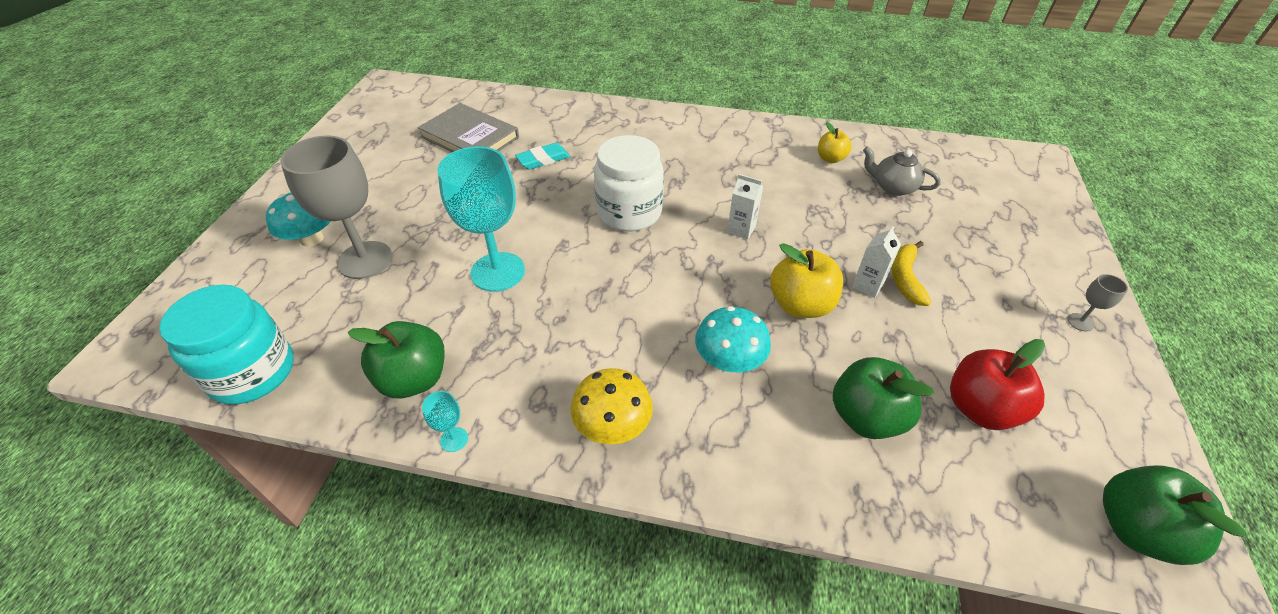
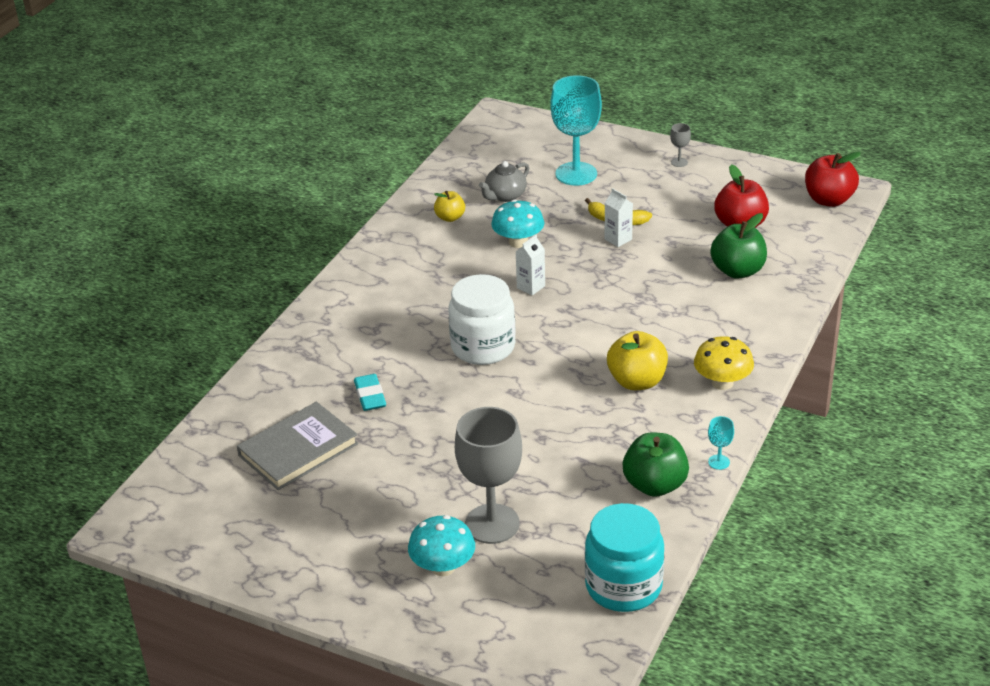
camera: 75 degrees left, 10 degrees down
(498, 272) = (539, 434): turquoise goblet -> turquoise goblet (576, 174)
(729, 361) = (676, 320): turquoise mushroom -> turquoise mushroom (518, 242)
(800, 305) = (629, 275): yellow apple -> yellow apple (637, 381)
(1136, 529) = (829, 200): green apple -> red apple

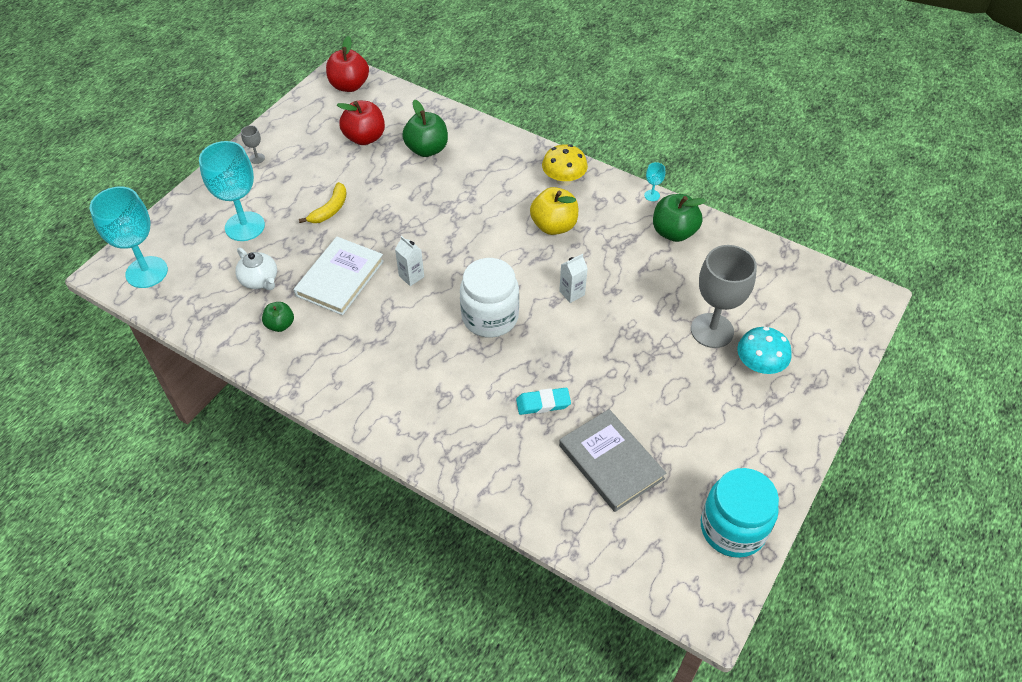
camera: 85 degrees left, 15 degrees up
(450, 217) = (280, 325): yellow apple -> green apple
(502, 134) = (146, 272): none -> turquoise goblet
(505, 196) = (260, 280): grey teapot -> white teapot
(518, 242) = (340, 278): turquoise mushroom -> white book
(618, 239) = (359, 212): white carton -> white carton (572, 293)
(623, 586) = (777, 263): turquoise jar -> turquoise jar (732, 528)

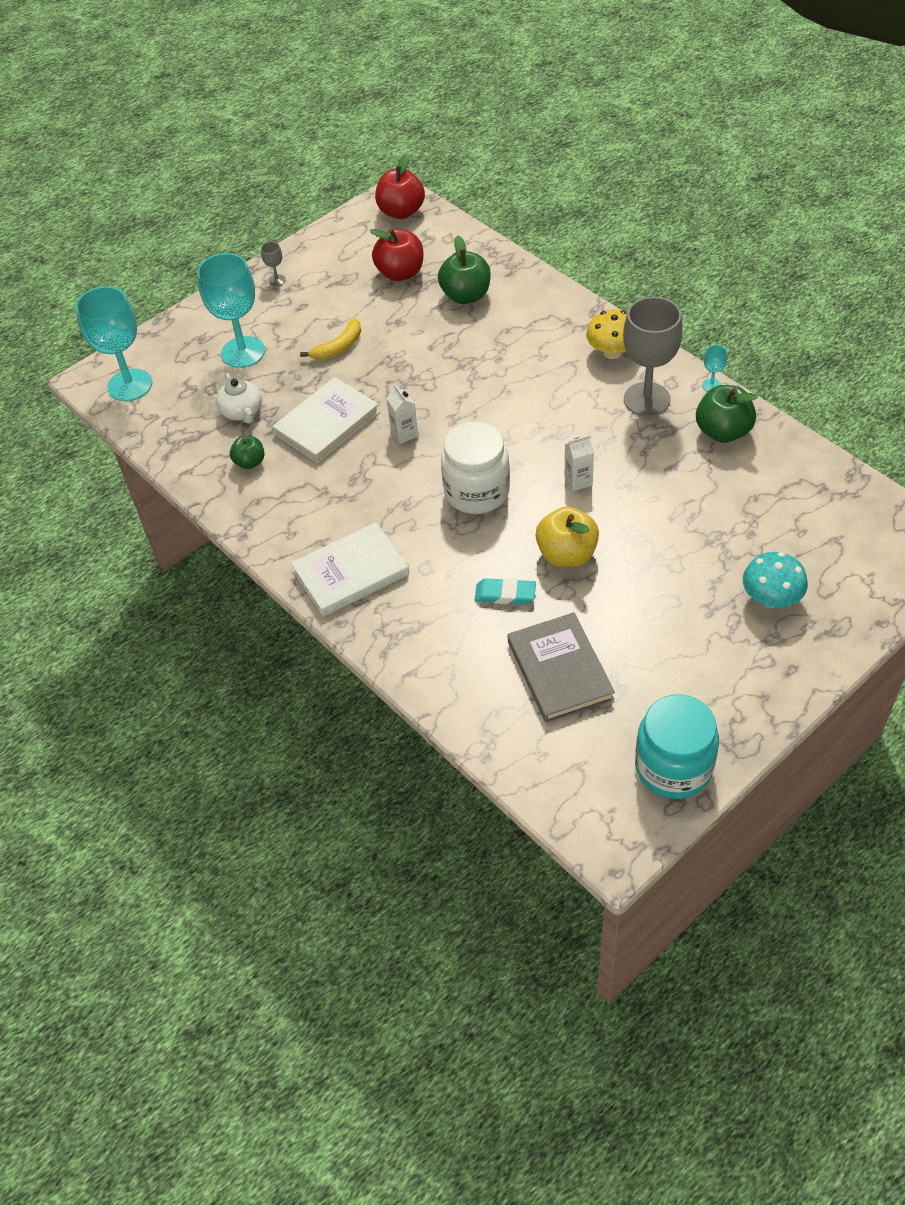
camera: 20 degrees right, 0 degrees up
(402, 409) = (351, 573): none -> white book
(554, 226) = (583, 403): yellow apple -> yellow apple (567, 554)
(712, 330) = (728, 550): grey goblet -> grey goblet (647, 399)

